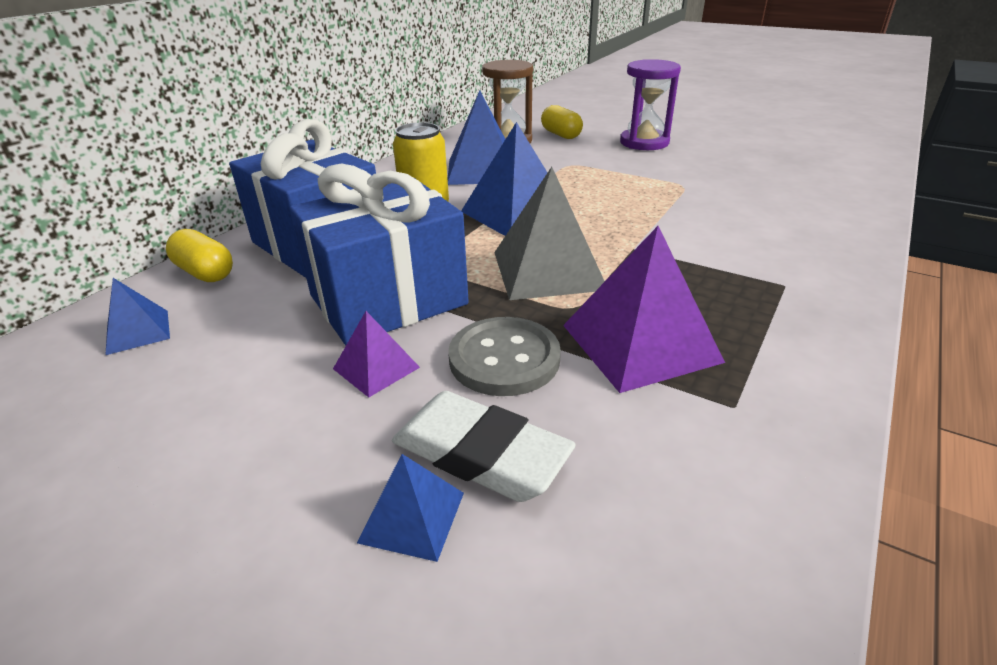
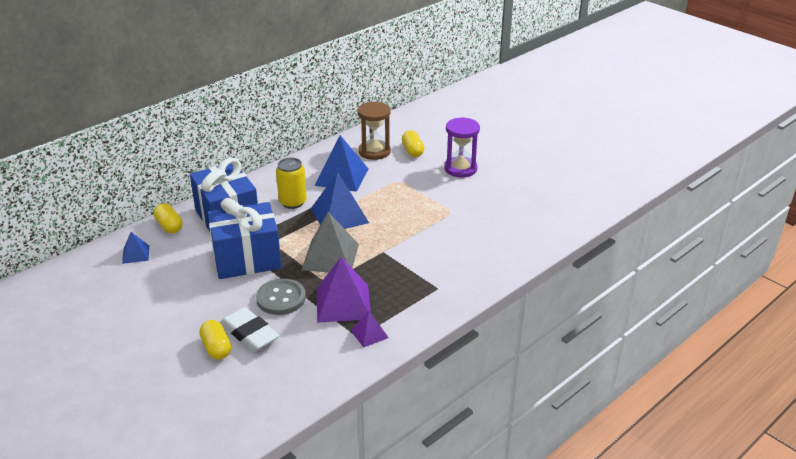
camera: 15 degrees right, 0 degrees up
(376, 368) = (227, 291): purple pyramid -> purple pyramid (369, 334)
(412, 517) = (216, 348): blue pyramid -> yellow capsule

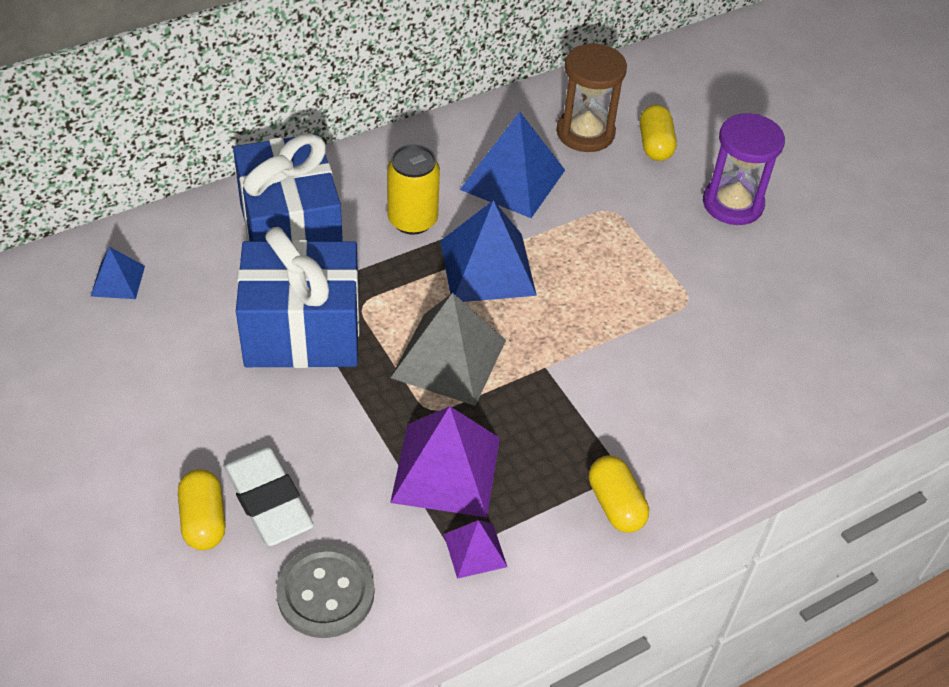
camera: 10 degrees right, 15 degrees up
(169, 226) = (188, 230): yellow capsule -> yellow capsule (615, 505)
(281, 298) = (340, 434): grey button -> grey button (325, 593)

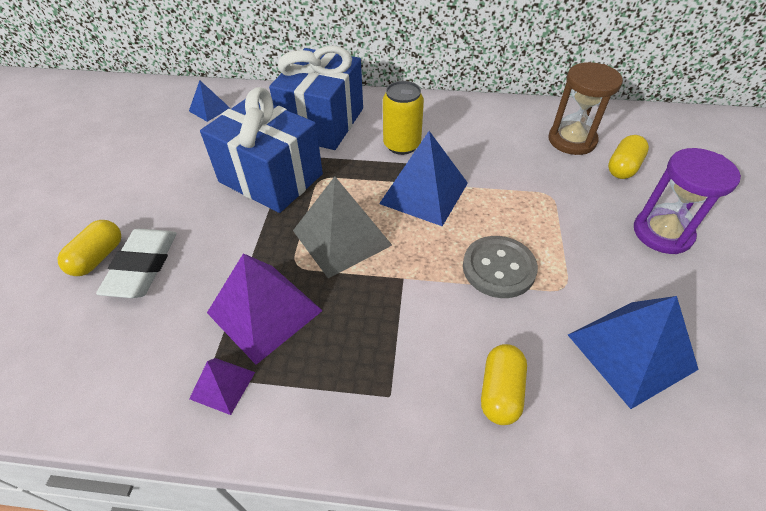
camera: 40 degrees right, 0 degrees up
(325, 593) = (103, 350): grey button -> grey button (498, 268)
(513, 179) = (492, 148): blue pyramid -> blue pyramid (631, 351)
(615, 505) = (359, 419): yellow capsule -> yellow capsule (500, 391)

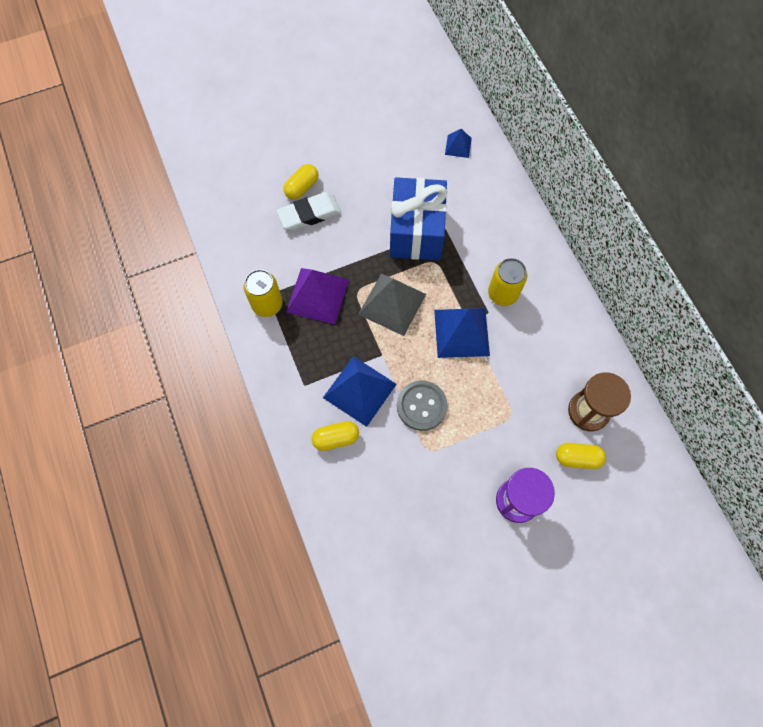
camera: 60 degrees right, 20 degrees up
(98, 257) = (302, 187): yellow capsule -> yellow capsule turned 45 degrees counterclockwise
(222, 385) = (267, 304): purple pyramid -> yellow can
(322, 123) = (492, 228): blue gift -> none
(631, 351) = (400, 500): blue pyramid -> blue pyramid (359, 390)

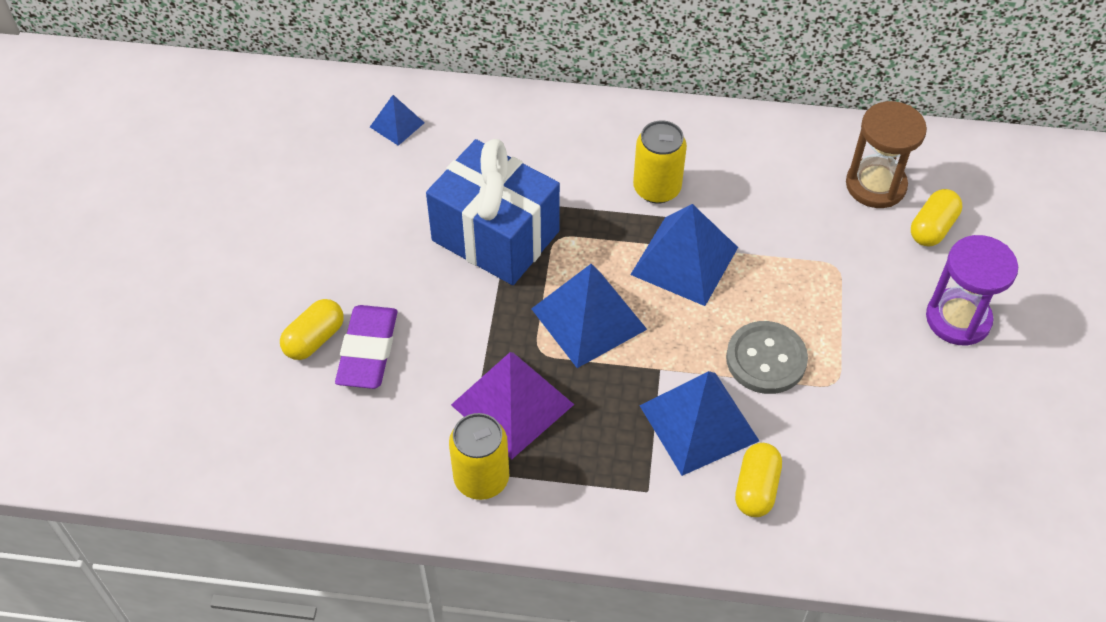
camera: 60 degrees left, 15 degrees down
(302, 187) = (314, 339): yellow capsule -> yellow capsule turned 60 degrees clockwise
(309, 214) = (368, 351): white eraser -> purple eraser
(392, 304) = (588, 318): grey pyramid -> blue pyramid

